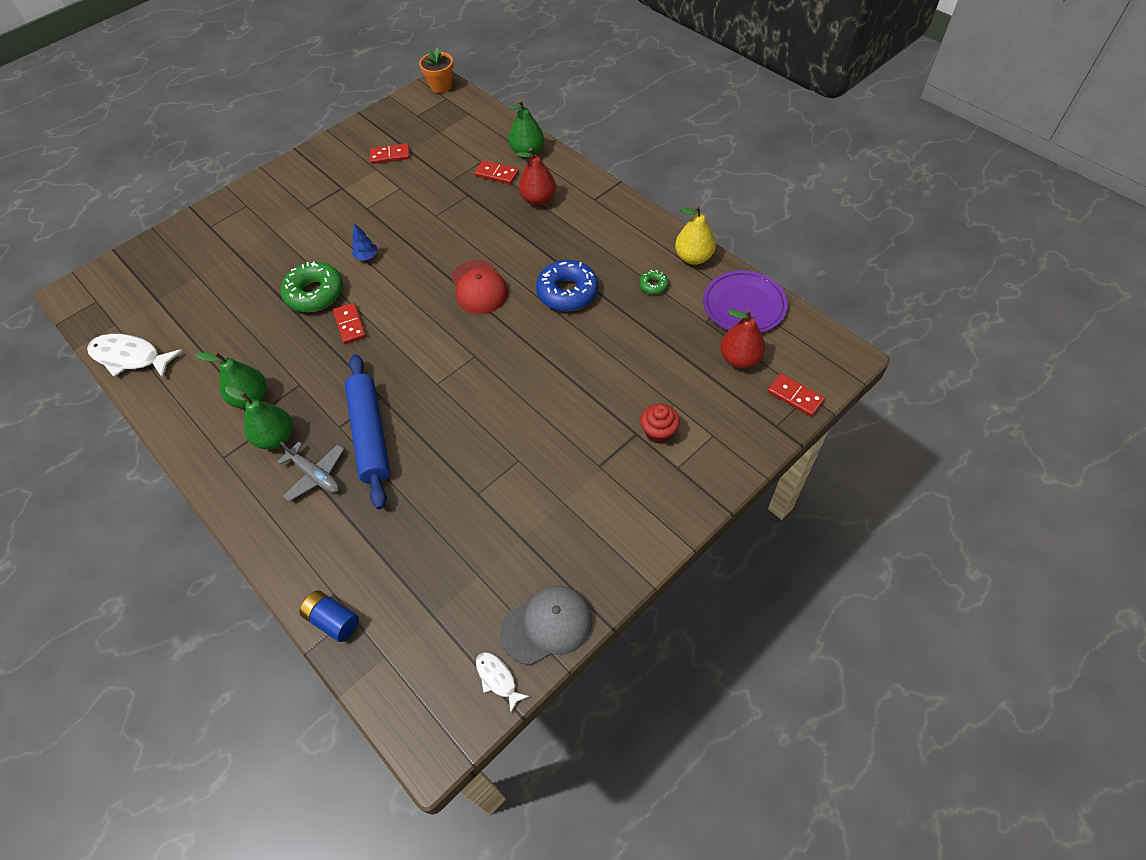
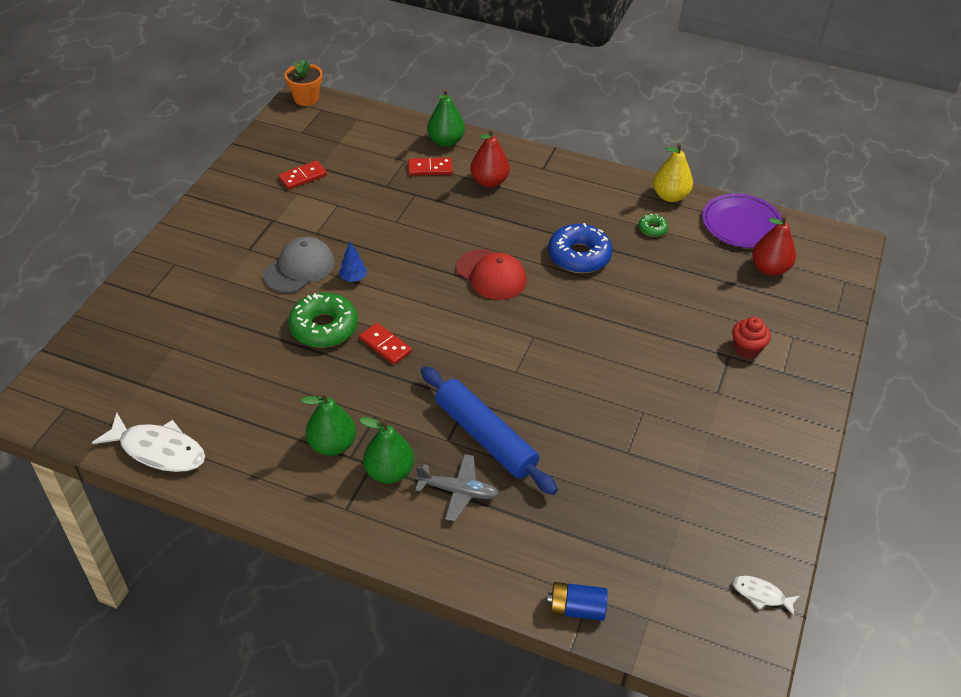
camera: 30 degrees left, 10 degrees down
(130, 357) = (158, 450): white fish -> white fish turned 150 degrees counterclockwise
(547, 625) = (770, 536): grey cap -> grey cap (299, 268)
(794, 396) = (835, 285): red domino -> none

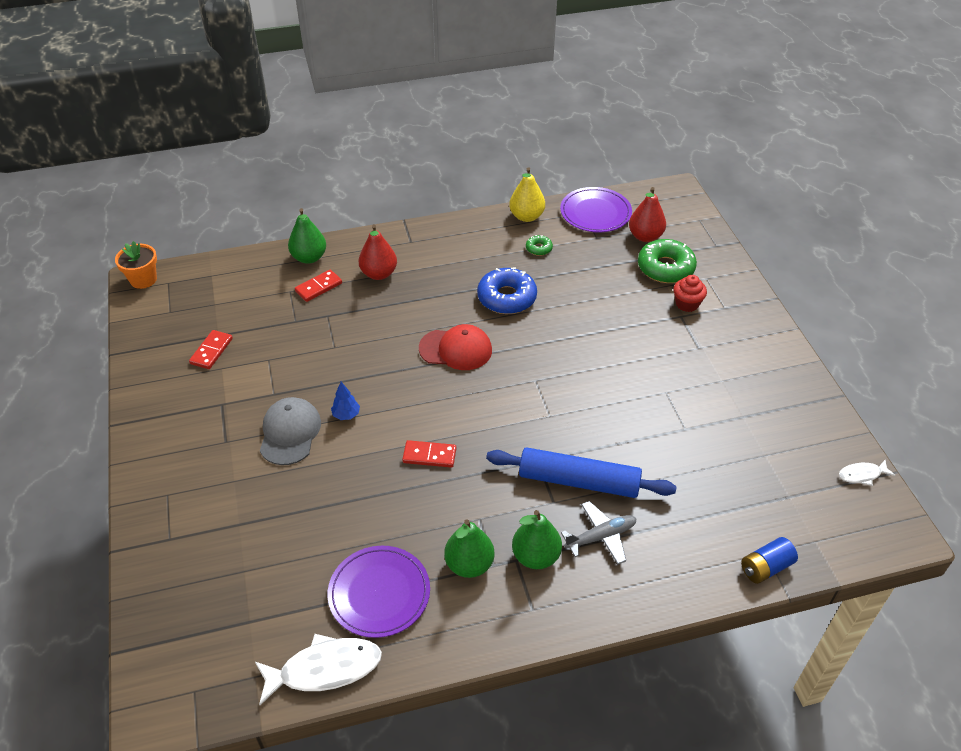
camera: 35 degrees left, 0 degrees up
(247, 423) = (379, 593): none -> purple plate
(324, 327) = (363, 471): green donut -> green donut (665, 268)

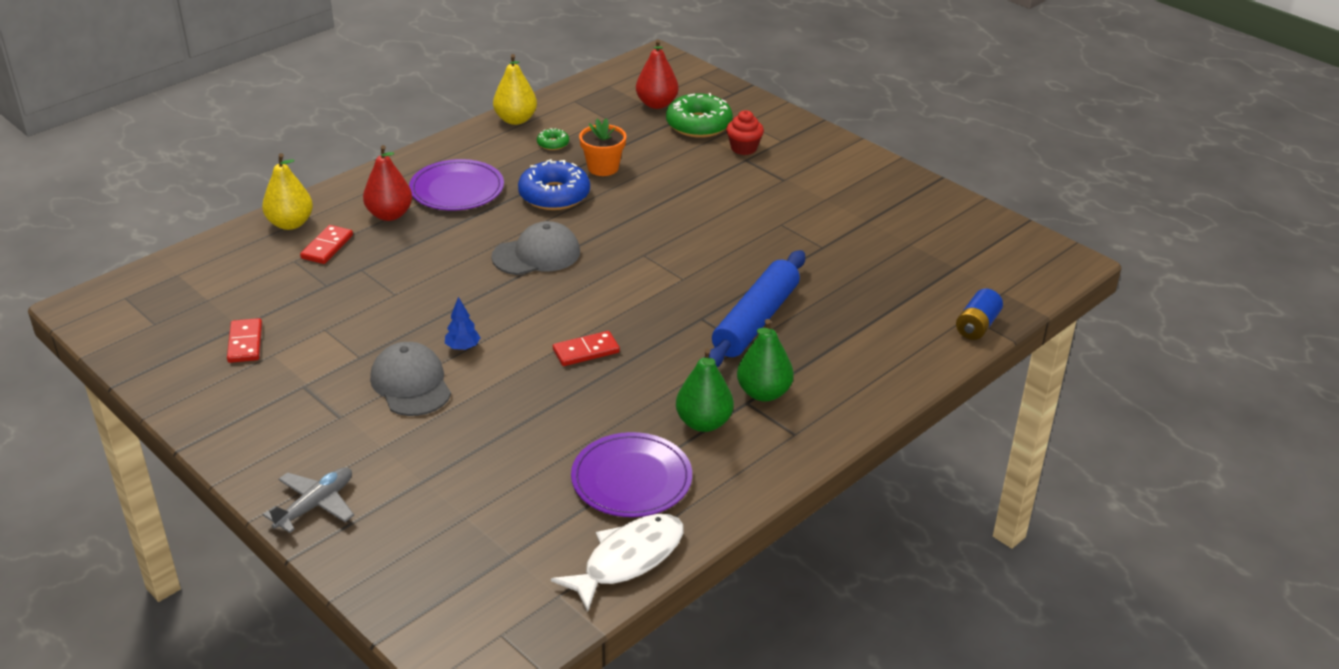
camera: 30 degrees left, 10 degrees down
(143, 279) = (88, 304): orange flower pot -> orange flower pot (603, 168)
(309, 258) = (290, 223): green pear -> yellow pear
(456, 349) = (536, 255): red cap -> grey cap
(578, 481) = (755, 320): blue rolling pin -> blue rolling pin turned 45 degrees counterclockwise
(595, 213) = (588, 97): purple plate -> purple plate (457, 189)
(601, 537) = (813, 356): grey plane -> grey plane (315, 505)
(862, 475) = (1004, 231): white fish -> none

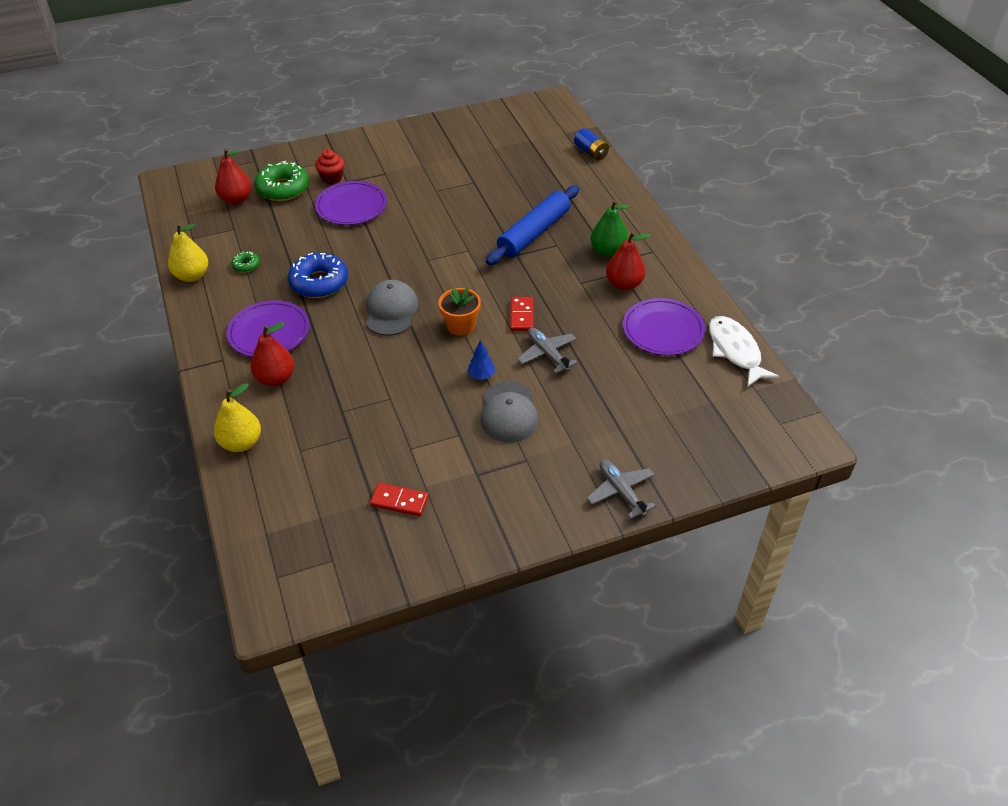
camera: 65 degrees left, 10 degrees up
(327, 247) = (295, 426): red domino -> none
(411, 384) = (509, 412): grey cap -> grey cap turned 90 degrees counterclockwise
(527, 389) = (547, 354): none -> grey plane
(603, 168) = (302, 249): orange flower pot -> orange flower pot (460, 326)
(702, 176) = (351, 206): none -> purple plate
(703, 423) = (624, 284): green pear -> red pear
(755, 320) = (534, 233): blue rolling pin -> blue rolling pin turned 75 degrees clockwise

